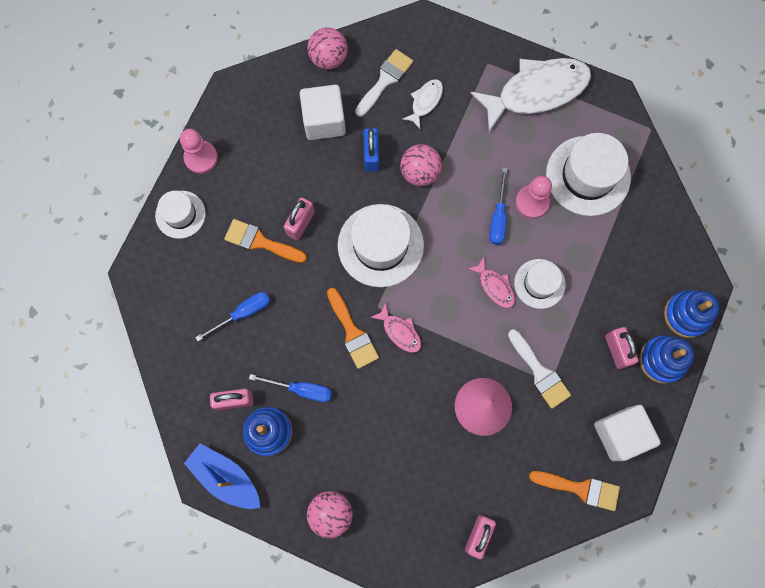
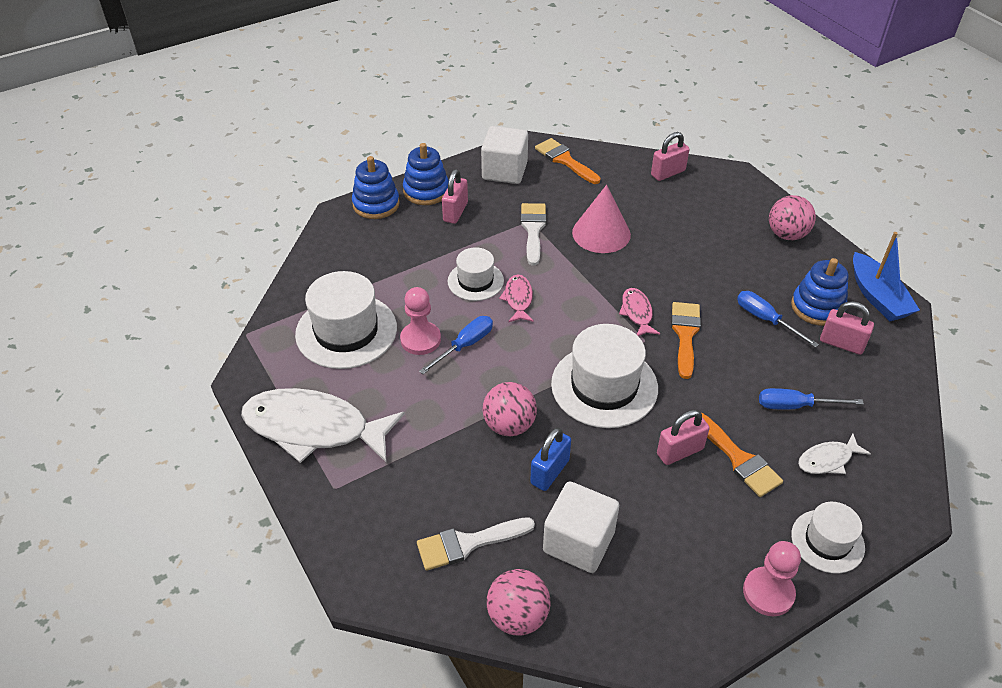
camera: 145 degrees left, 30 degrees down
(425, 102) = (442, 491): white fish -> white fish (827, 460)

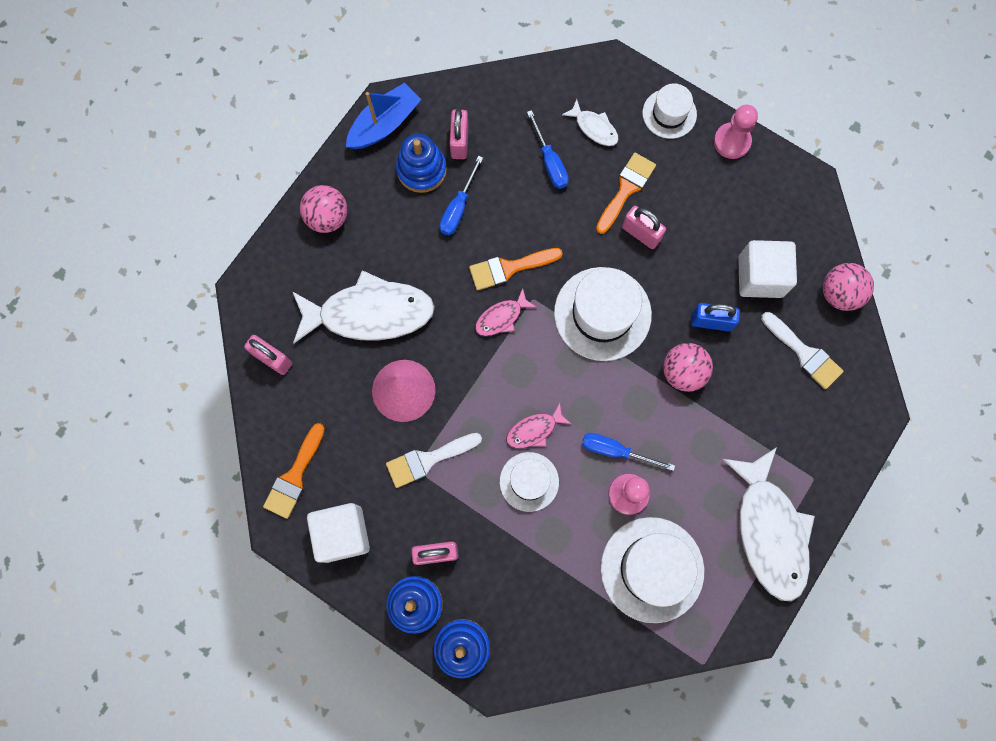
camera: 115 degrees left, 30 degrees up
(682, 234) = (370, 313): none -> white fish

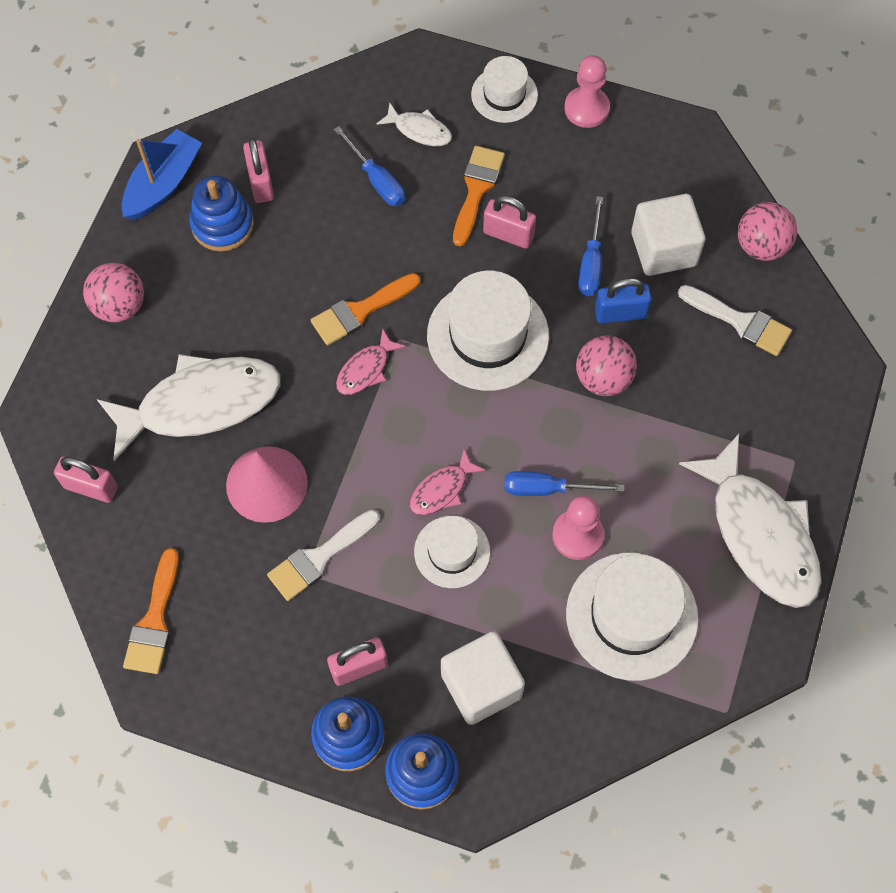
camera: 15 degrees left, 10 degrees down
(343, 534) = (234, 674): white cube -> white cube (481, 685)
(458, 208) = (279, 257): blue screwdriver -> blue screwdriver (591, 262)

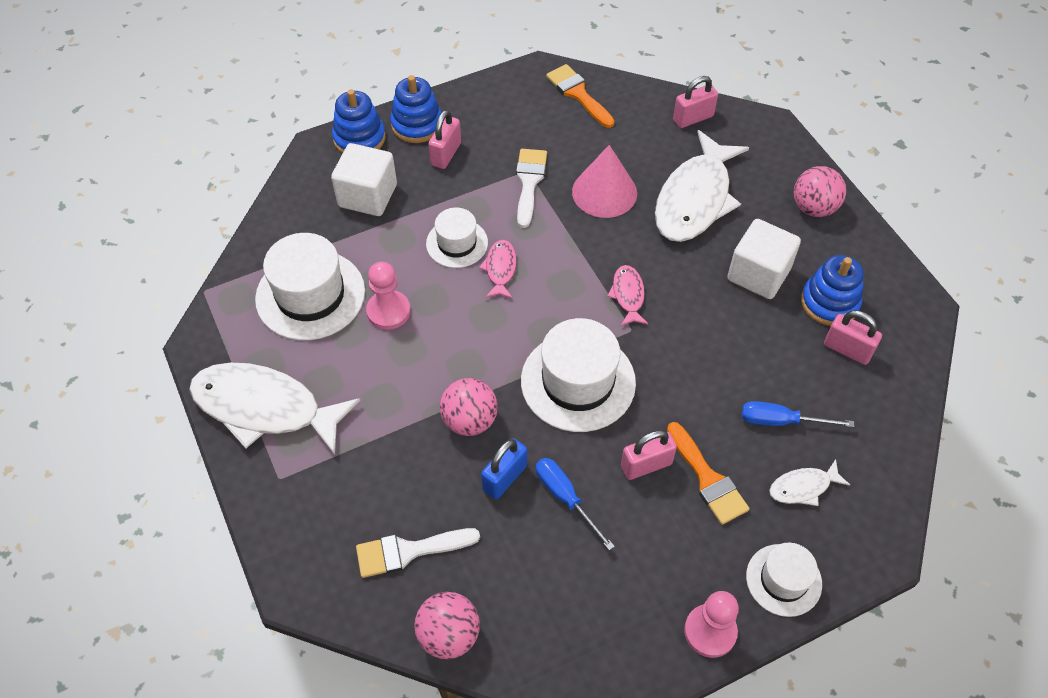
camera: 135 degrees right, 10 degrees down
(163, 184) = (900, 294): blue boat -> none
(360, 311) = (676, 326): orange brush -> none
(547, 489) = (435, 322): blue screwdriver -> none
(663, 249) = (523, 559): white cube -> white cube (758, 274)

